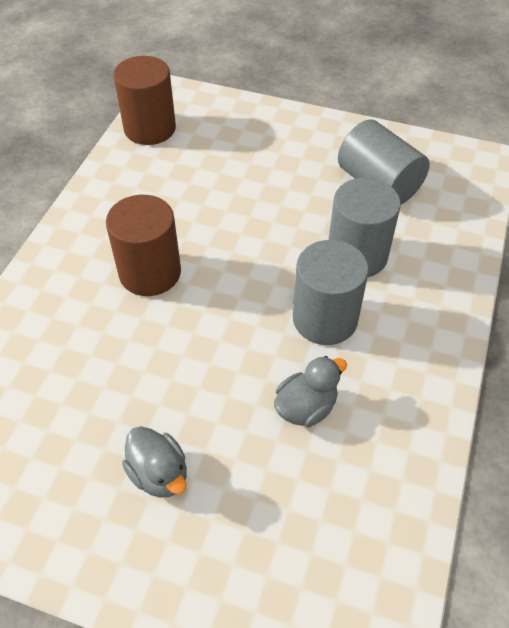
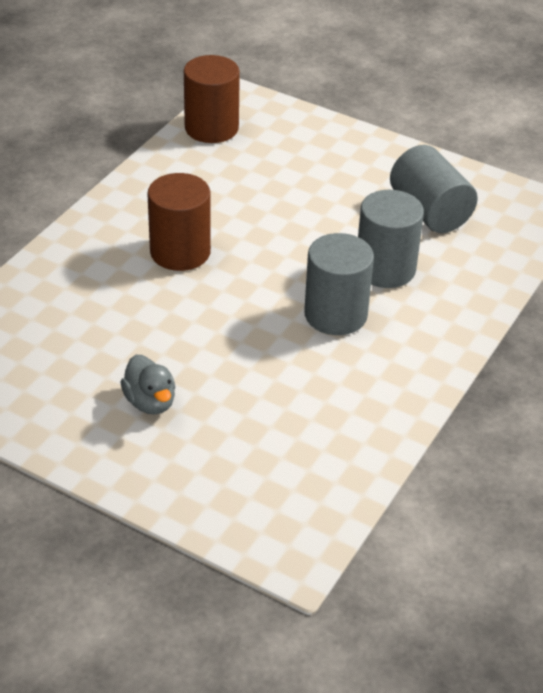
camera: 10 degrees right, 10 degrees down
(306, 407) = (295, 377): grey duck -> none

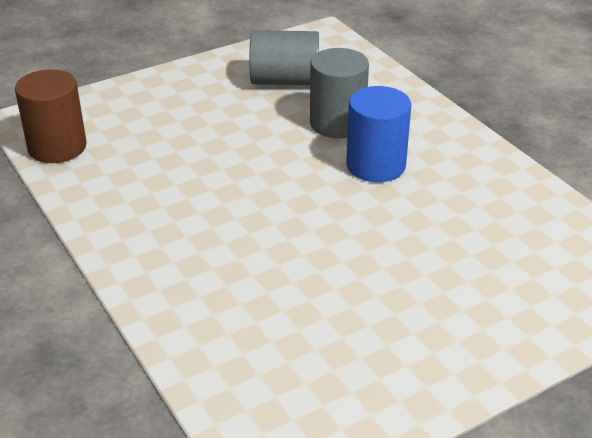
camera: 60 degrees left, 5 degrees down
(150, 402) = (422, 306): grey duck -> none
(180, 252) = (222, 222): brown cylinder -> none
(335, 314) = (376, 165): grey cylinder -> blue cylinder

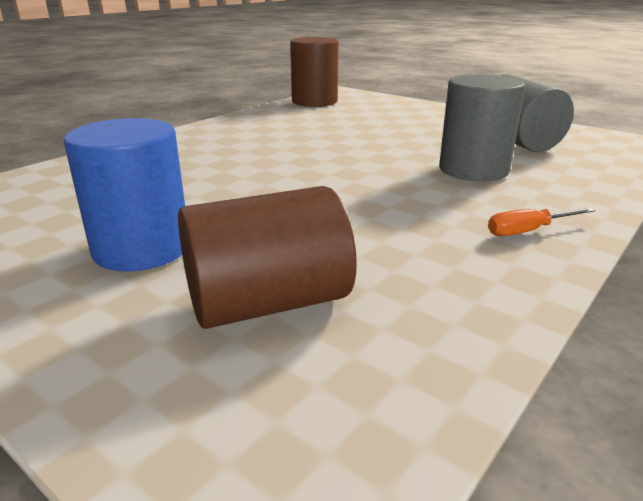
camera: 70 degrees right, 10 degrees down
(376, 165) = (415, 196): blue cylinder -> blue cylinder (141, 248)
(449, 142) = (528, 231): none -> orange screwdriver
(503, 260) = (268, 303): none -> brown cylinder

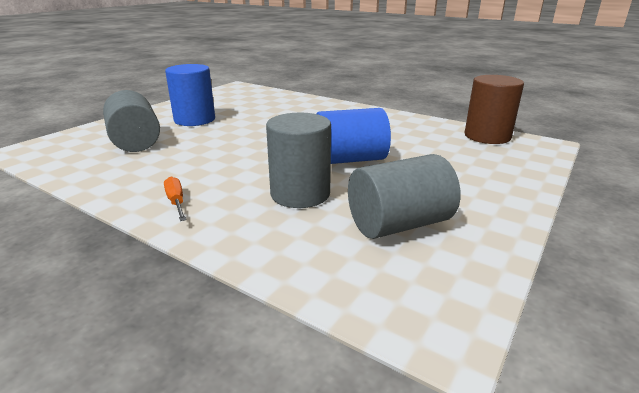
camera: 85 degrees right, 0 degrees up
(268, 303) = (135, 142): brown cylinder -> grey cylinder
(375, 147) = (350, 160): none -> blue cylinder

